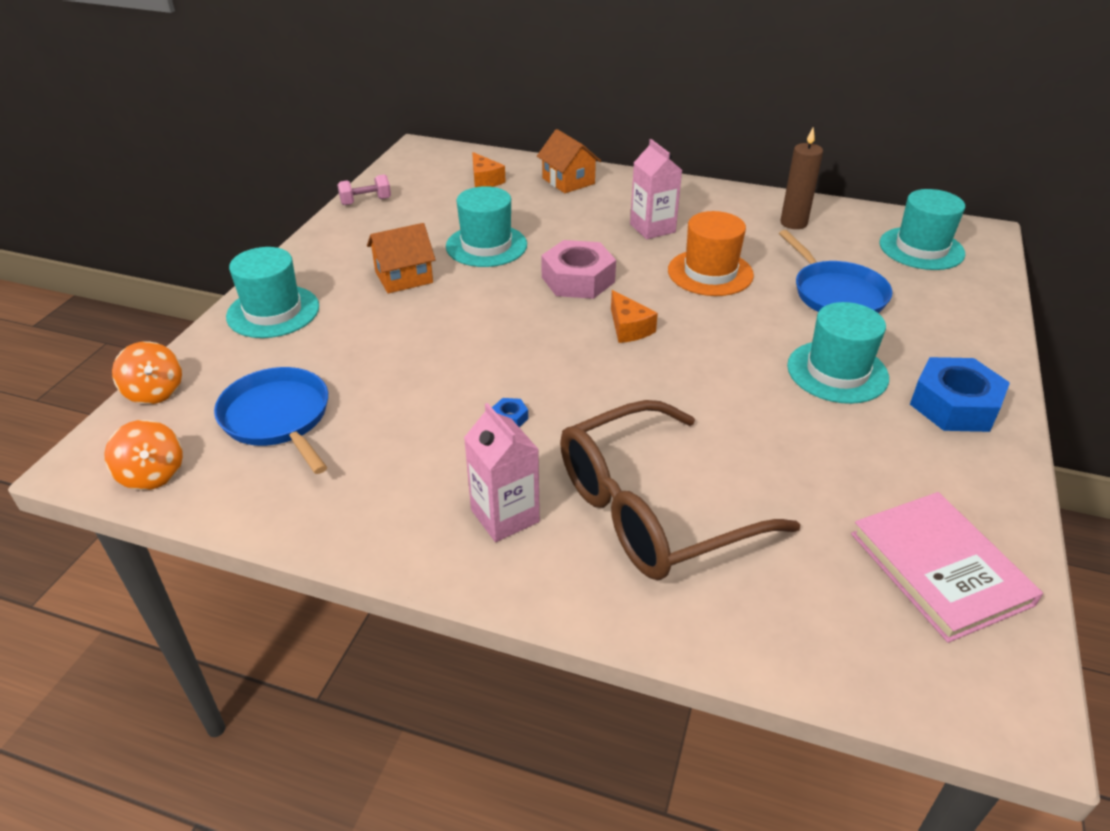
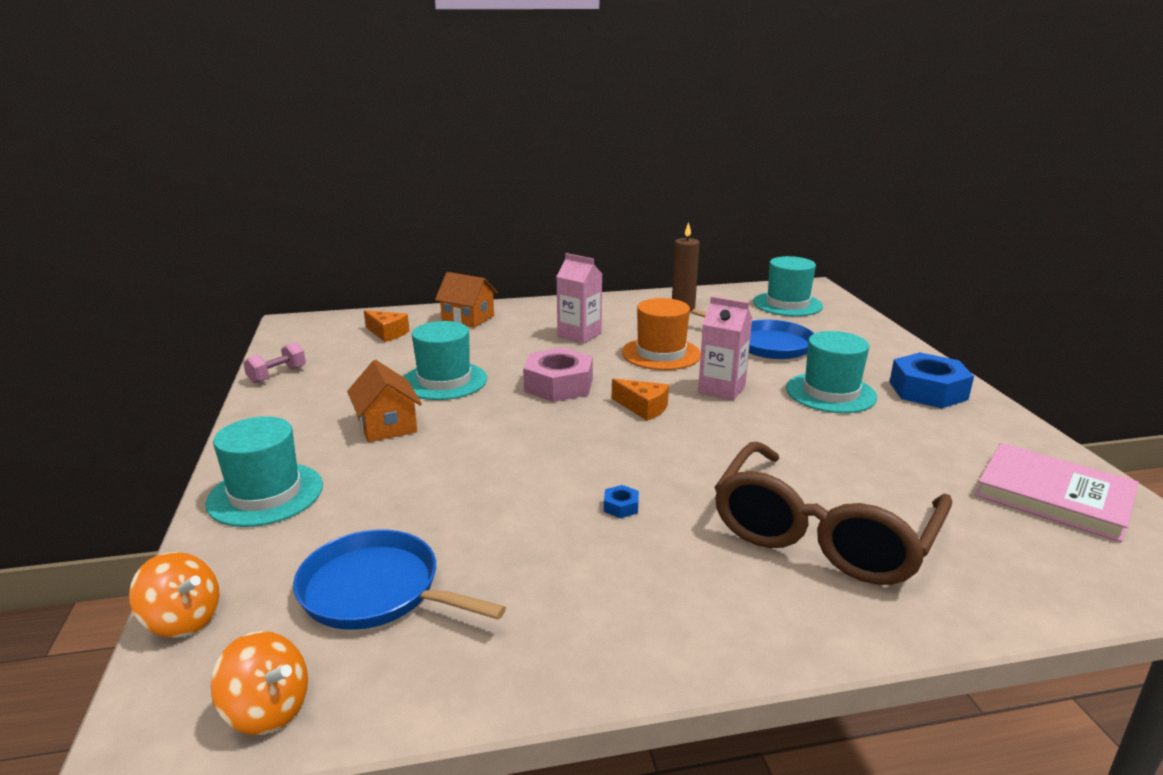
camera: 30 degrees left, 15 degrees down
(404, 277) = (387, 425): orange house -> orange house turned 60 degrees counterclockwise
(505, 516) = (710, 588): pink carton -> pink carton (721, 389)

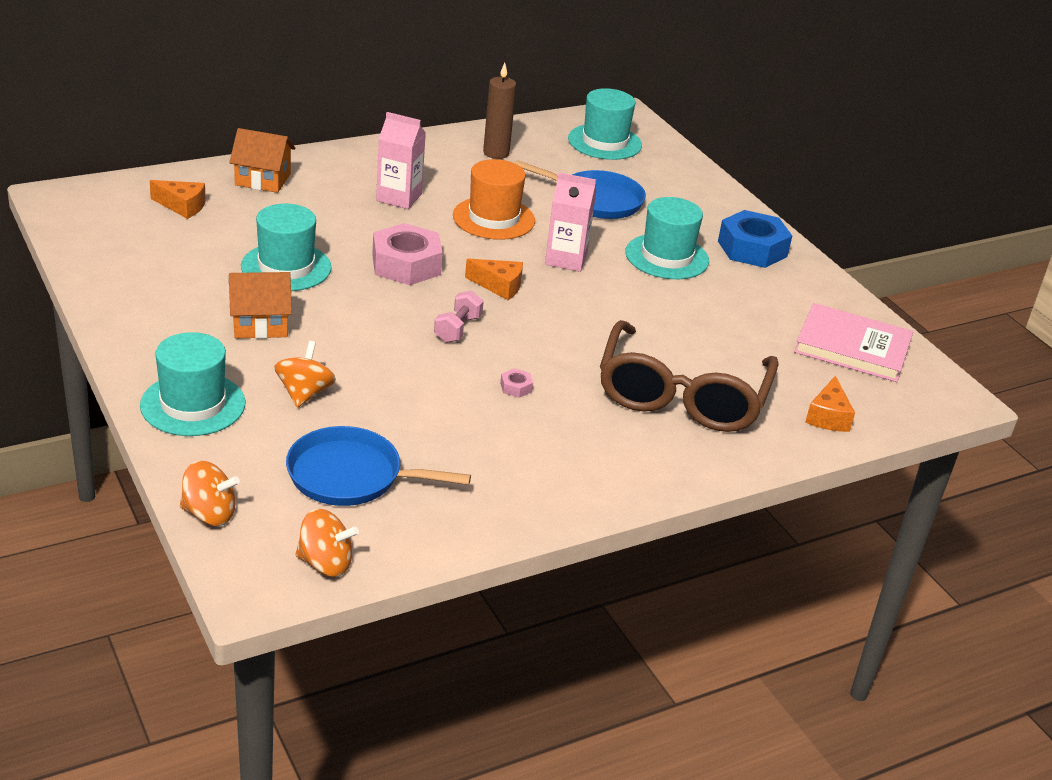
camera: 20 degrees left, 10 degrees up
(277, 375) = (97, 271): pink dumbbell -> pink dumbbell (457, 329)
(386, 493) = (304, 393): none -> orange spinning top
(387, 425) = (260, 324): orange house -> orange house turned 60 degrees counterclockwise
(621, 506) = (516, 387): blue nut -> pink nut
(1023, 578) = (828, 416): none -> orange cheese

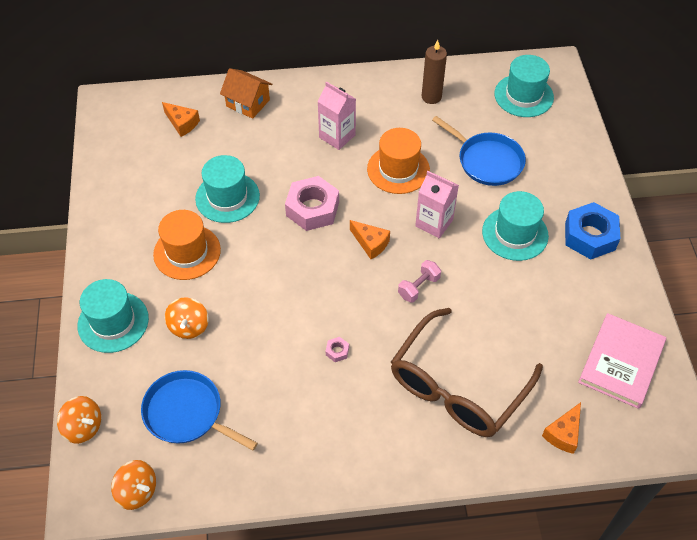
camera: 25 degrees right, 20 degrees up
(260, 324) = (187, 252): orange house -> orange hat
(304, 393) = (189, 326): orange spinning top -> orange spinning top turned 150 degrees clockwise
(457, 329) = (321, 283): pink dumbbell -> pink dumbbell (418, 287)
(852, 347) = (621, 362): pink book -> pink book turned 75 degrees clockwise

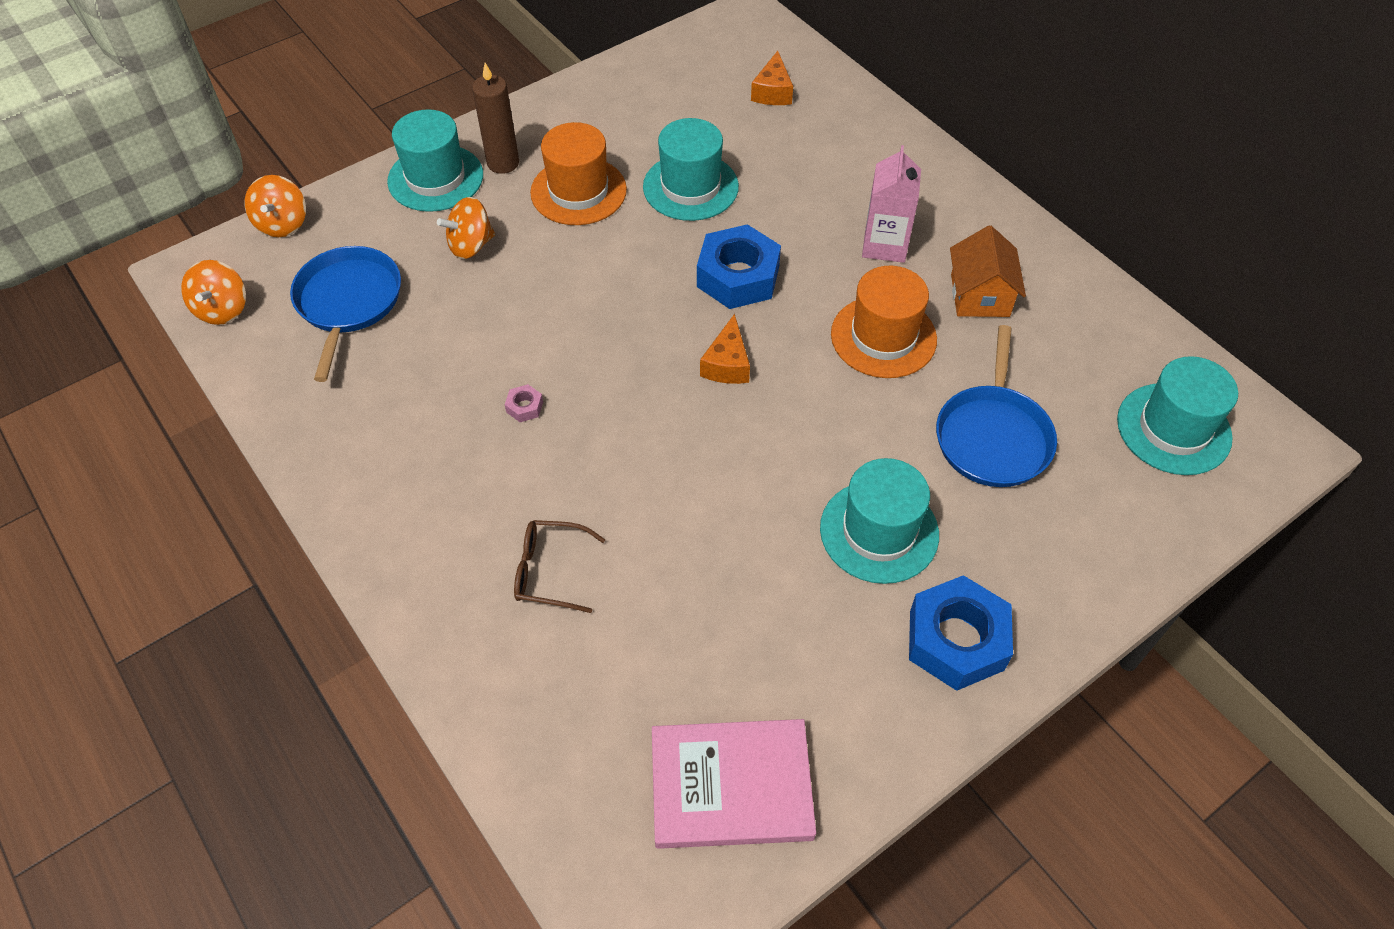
camera: 60 degrees right, 0 degrees up
(248, 103) = (861, 133): orange house -> orange house (980, 295)
(312, 209) = (738, 276): pink nut -> blue nut
(418, 287) = (691, 451): pink dumbbell -> none
(431, 97) = (1057, 315): brown candle -> brown candle (503, 163)
(434, 223) = (819, 420): pink carton -> none
(457, 387) = (549, 571): brown glasses -> brown glasses, size x0.44
(563, 433) = (546, 749): orange cheese -> none

